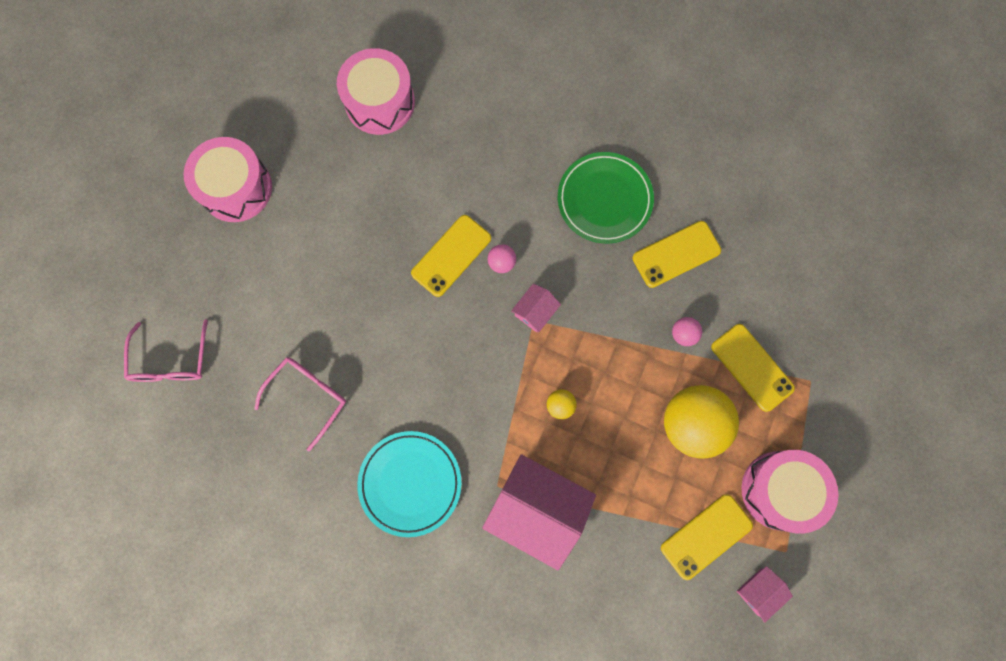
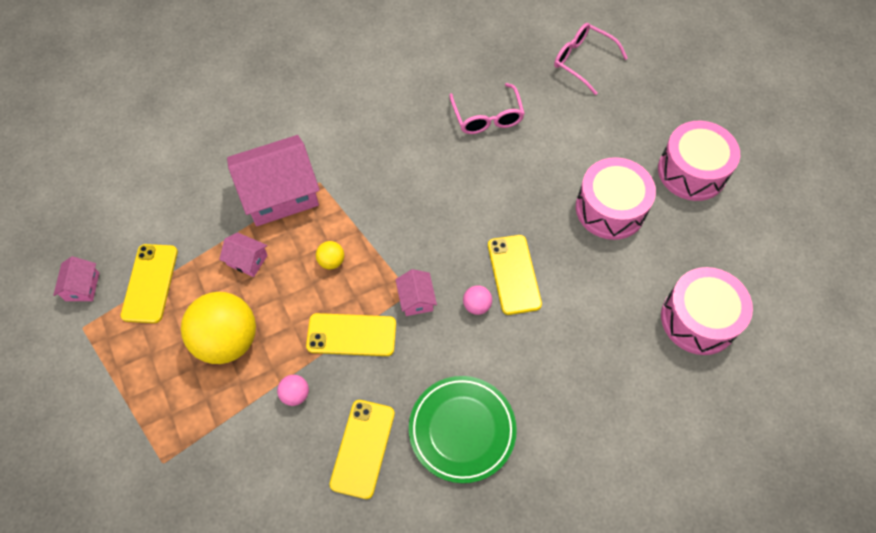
camera: 130 degrees right, 15 degrees down
(410, 483) = (372, 135): turquoise plate -> none
(618, 475) = (247, 260): none -> pink house
(752, 367) = (219, 425): yellow phone -> yellow phone (351, 335)
(780, 490) = (120, 361): pink drum -> pink drum (610, 209)

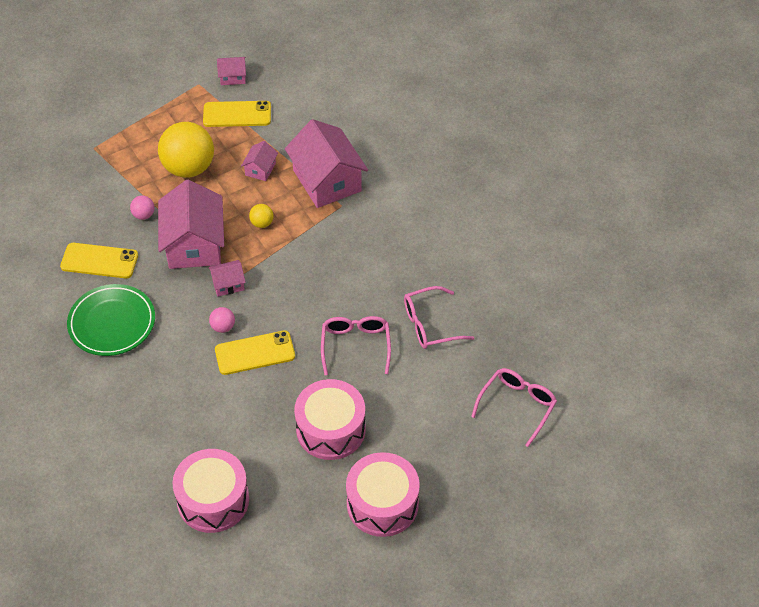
camera: 85 degrees right, 10 degrees down
(351, 335) = (194, 244): yellow phone -> pink house
(509, 181) = (355, 346): none -> pink glasses

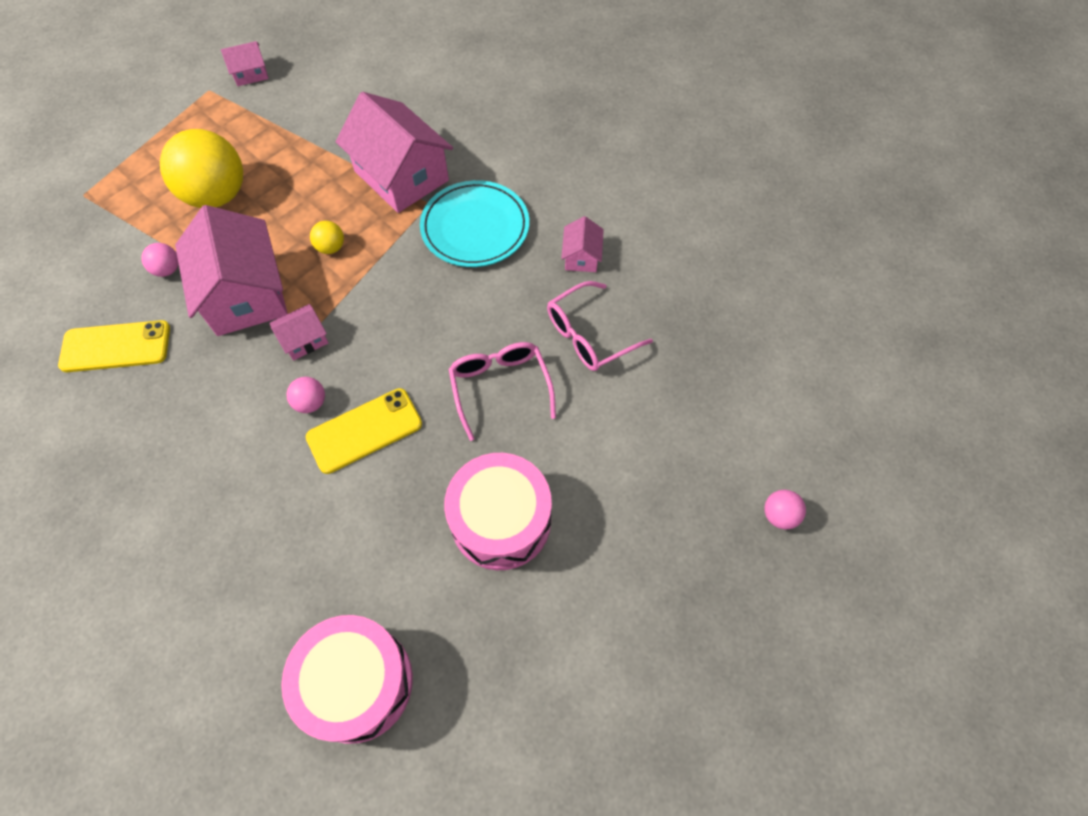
camera: 15 degrees left, 10 degrees up
(112, 323) = (149, 434): green plate -> none
(237, 114) = (266, 117): yellow phone -> none
(260, 169) = (312, 178): pink house -> pink house (581, 256)
(371, 231) = (475, 228): none -> turquoise plate
(382, 504) = (608, 620): pink drum -> none
(517, 406) = (739, 422): pink glasses -> none
(521, 470) = (779, 515): none -> pink ball

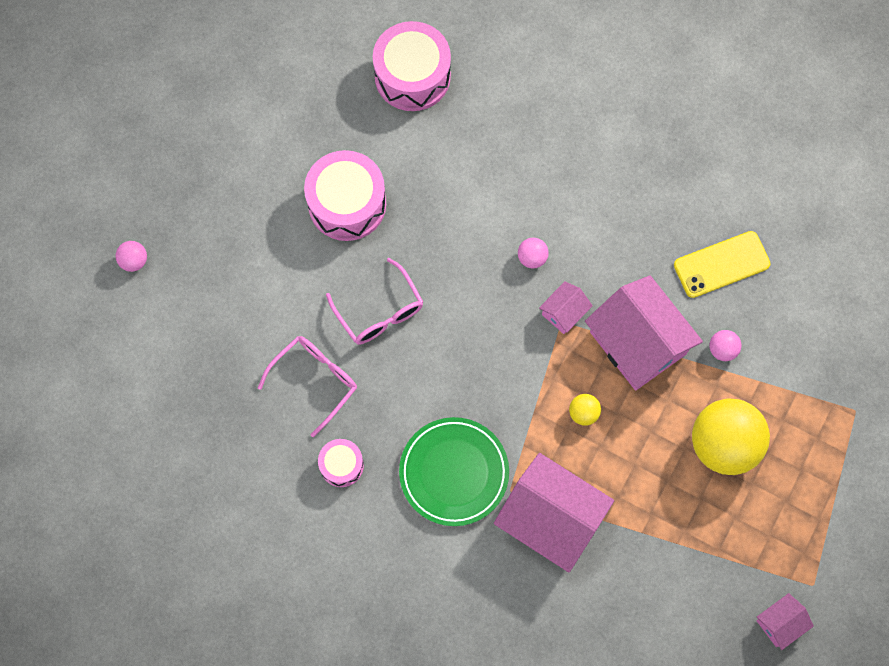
camera: 165 degrees right, 10 degrees up
(364, 430) = (478, 246): yellow phone -> none
(475, 228) = (454, 472): turquoise plate -> green plate
(581, 256) = (341, 465): pink house -> pink drum

